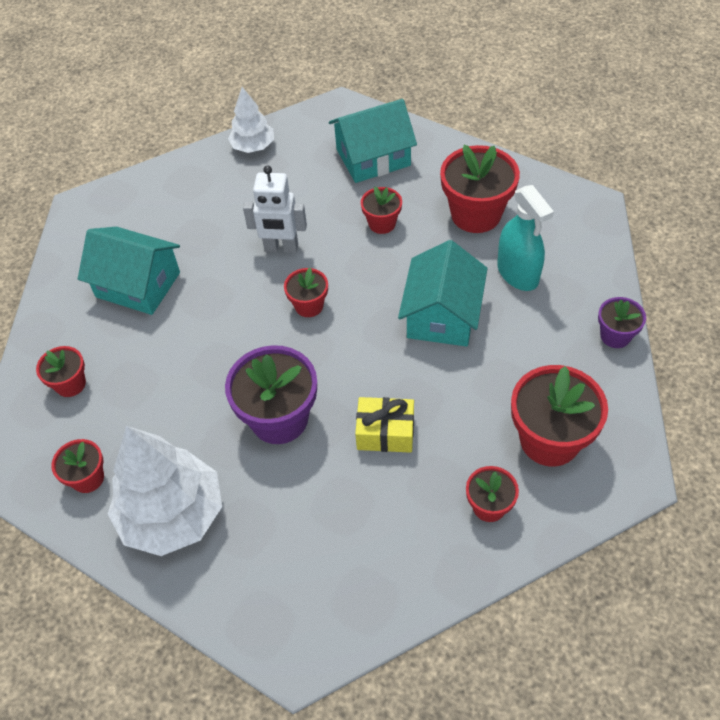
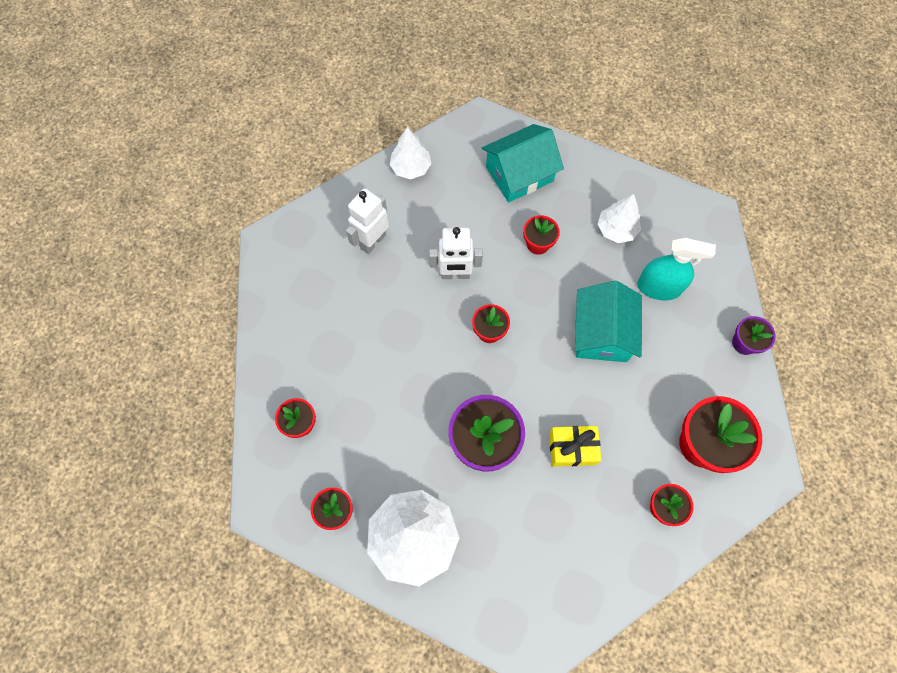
camera: 10 degrees left, 15 degrees up
(138, 284) = (338, 320): turquoise house -> none
(195, 212) = (372, 241): none -> white robot
(476, 214) = (616, 229): red flower pot -> white tree
(517, 273) = (659, 287): turquoise spray bottle -> turquoise spray bottle turned 45 degrees counterclockwise

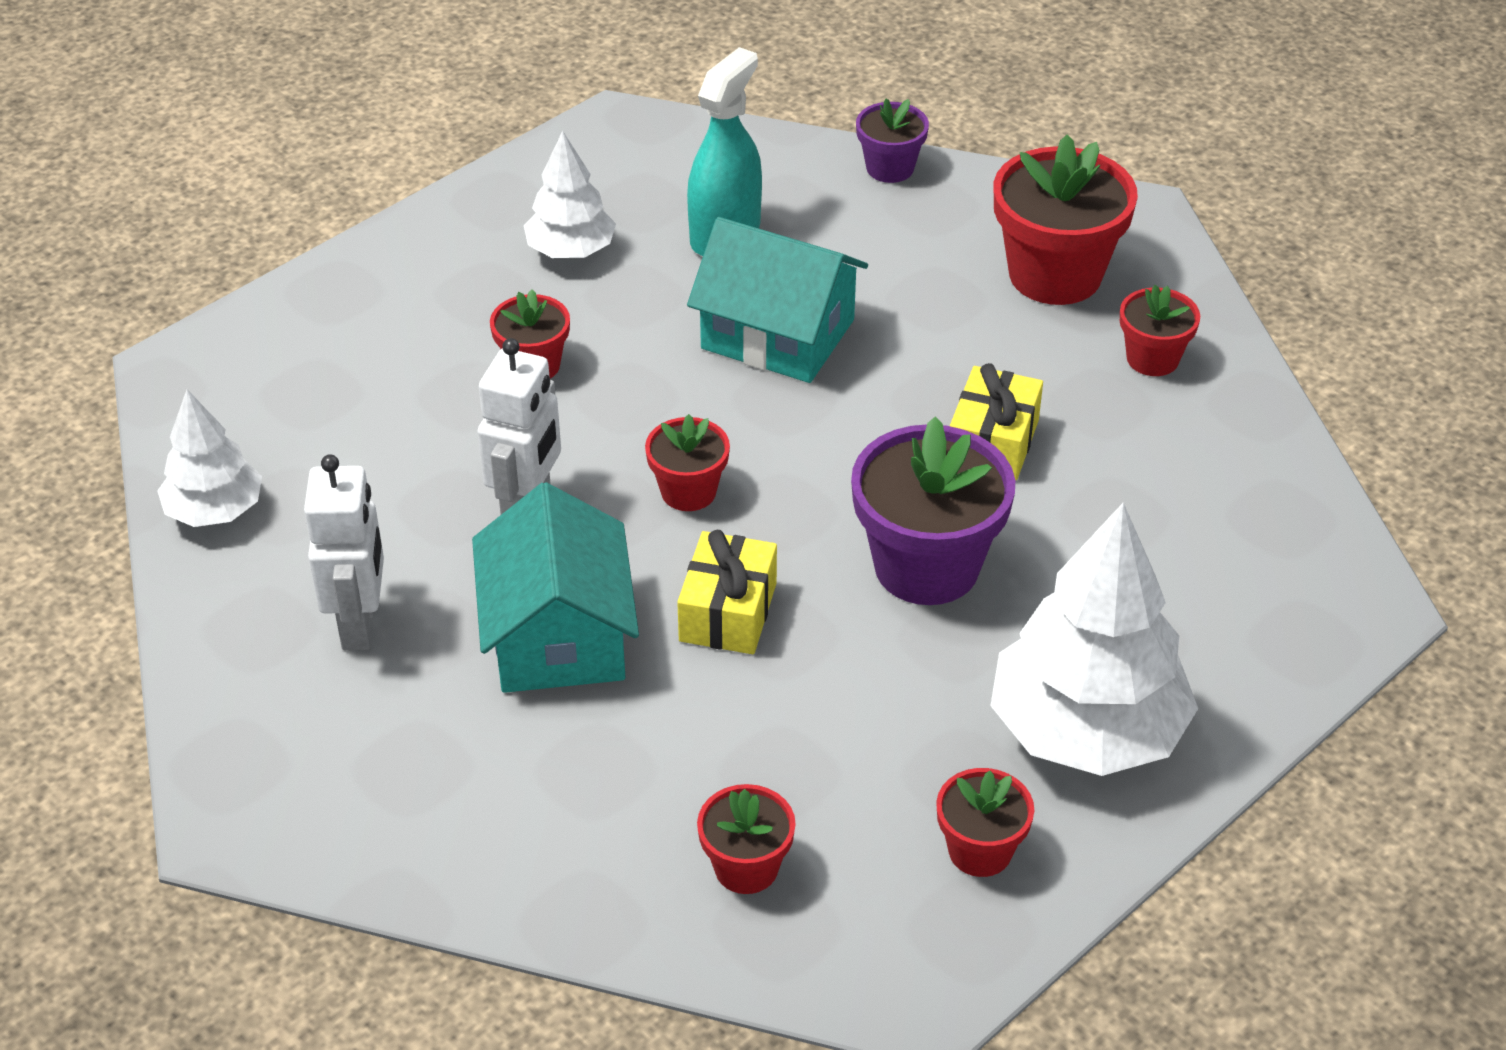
camera: 70 degrees left, 25 degrees down
(372, 241) = (360, 624): white robot -> white robot turned 150 degrees counterclockwise
(427, 371) = (728, 612): none -> yellow gift
(519, 174) = (354, 346): turquoise house -> turquoise house (558, 635)

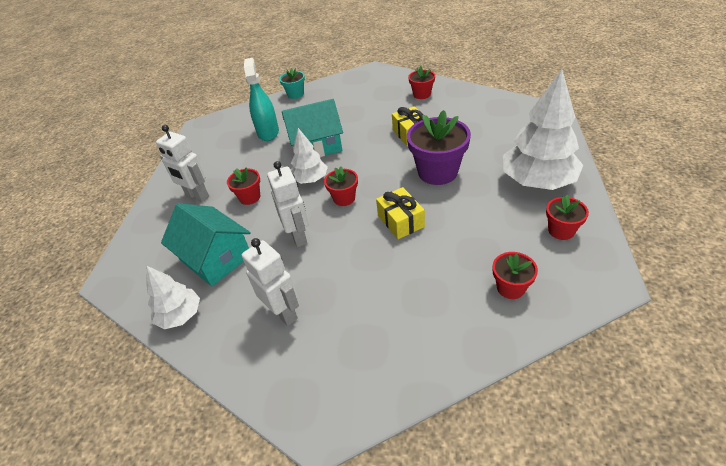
camera: 35 degrees left, 0 degrees up
(451, 295) = (197, 196): none -> white robot
(558, 635) = (358, 265): turquoise house -> turquoise house (215, 257)
(571, 251) = (224, 162): white tree -> white tree (310, 179)
(890, 168) = (295, 94): purple flower pot -> turquoise flower pot
(1055, 275) = (372, 92): red flower pot -> none

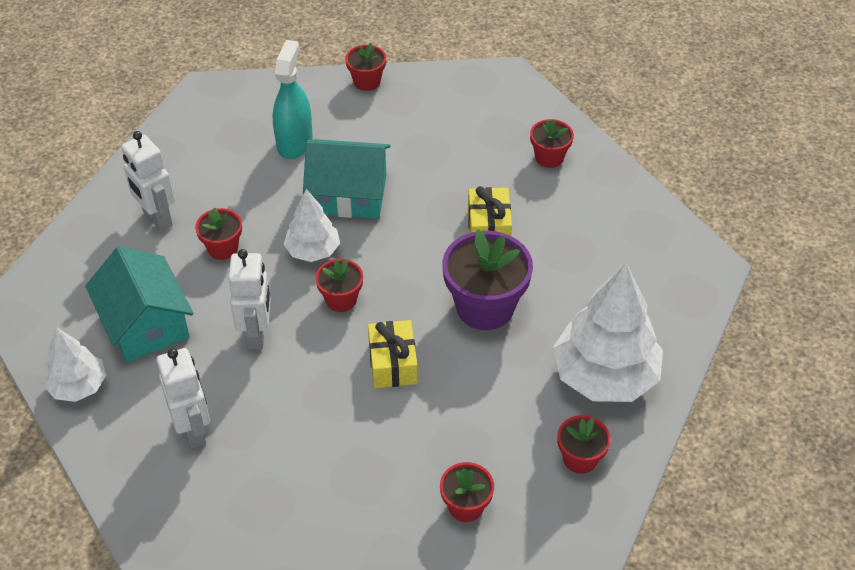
camera: 15 degrees right, 5 degrees up
(295, 94) = (367, 81): turquoise flower pot -> red flower pot

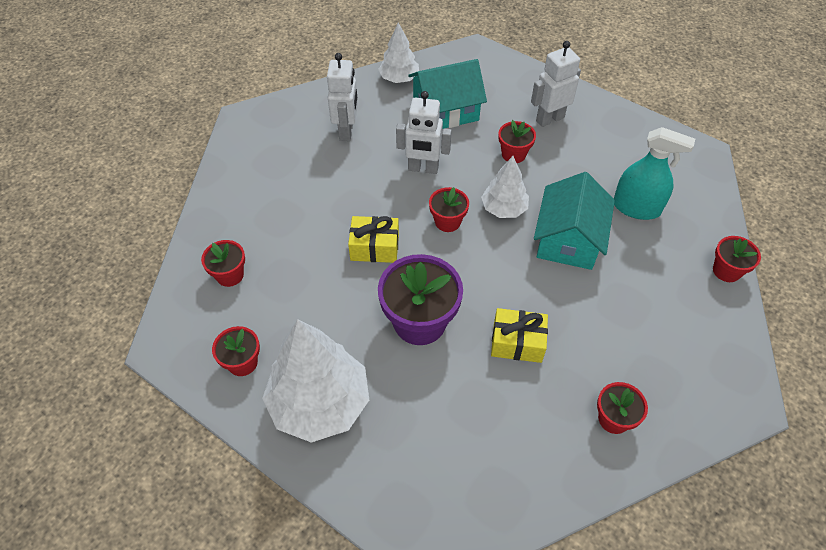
camera: 100 degrees right, 5 degrees up
(194, 430) = (346, 131): white robot -> white robot turned 75 degrees counterclockwise

